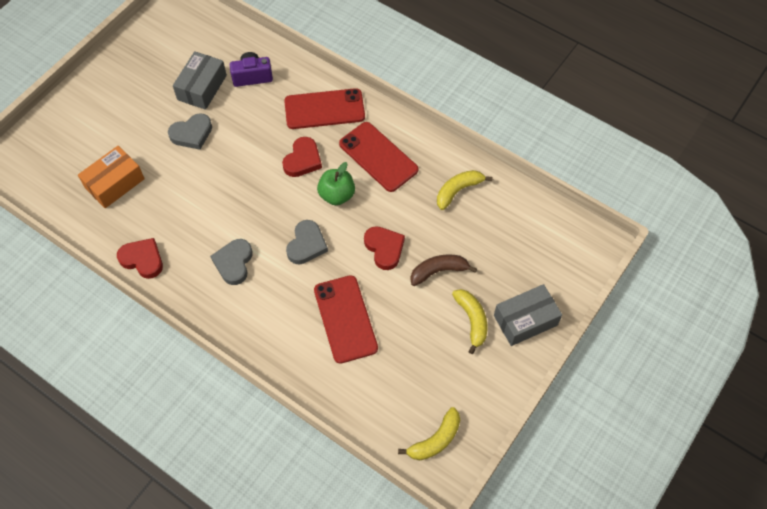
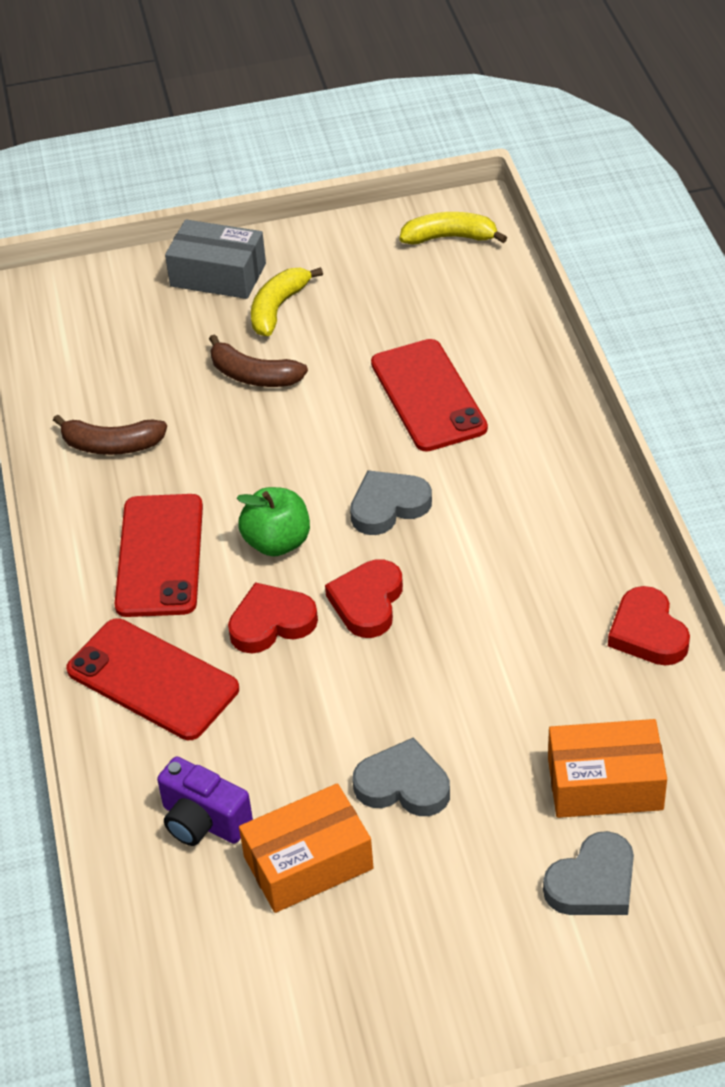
camera: 135 degrees left, 15 degrees down
(202, 87) = (308, 862): grey box -> orange box
(234, 263) = (513, 545): grey heart -> grey heart (593, 882)
(345, 319) = (428, 396): red phone -> red phone turned 45 degrees counterclockwise
(384, 248) = (290, 439): red heart -> red heart (367, 602)
(458, 191) = (112, 445): yellow banana -> brown banana

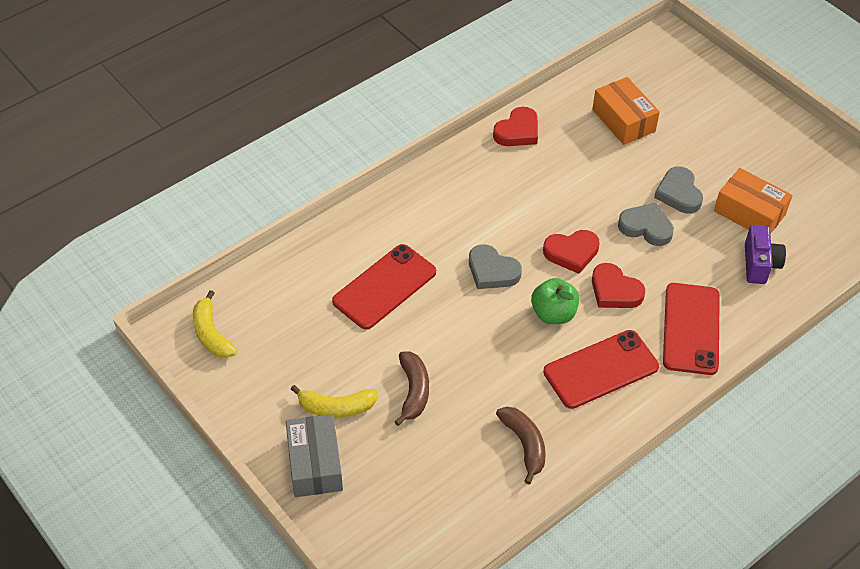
camera: 120 degrees left, 5 degrees up
(593, 882) = (680, 109): grey heart -> grey heart (646, 227)

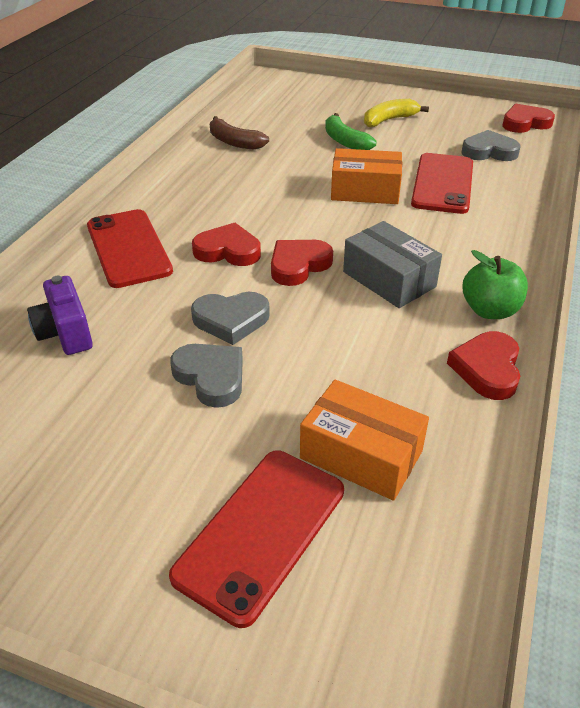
camera: 150 degrees right, 10 degrees down
(211, 334) = (525, 123): yellow banana -> red heart
(315, 464) = (370, 98): grey box -> grey box (389, 279)
(413, 391) = (345, 141): brown banana -> green banana
(492, 271) = (363, 224): grey heart -> grey heart (489, 151)
(553, 314) = (275, 215): green apple -> green apple (489, 310)
(601, 369) = (203, 195): red phone -> red phone (261, 532)
(749, 213) = (97, 391): orange box -> orange box (365, 191)

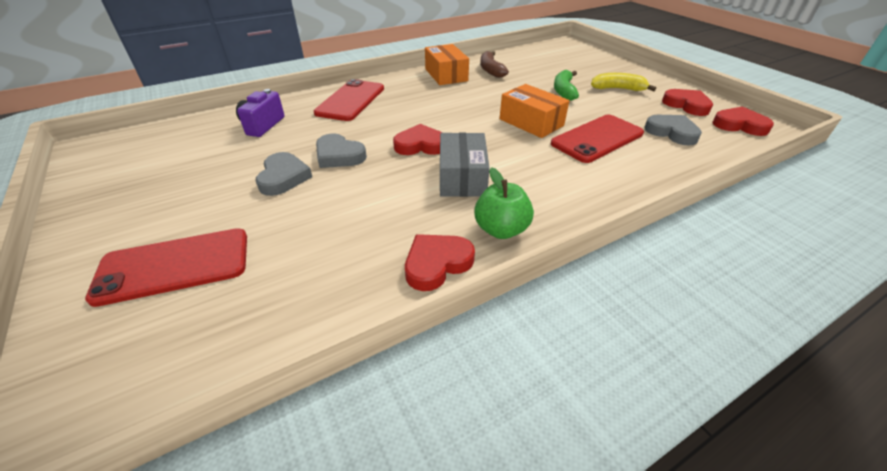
camera: 40 degrees right, 0 degrees up
(228, 251) = (395, 121): red heart -> red heart (686, 105)
(361, 454) = (281, 262): orange box -> orange box (446, 75)

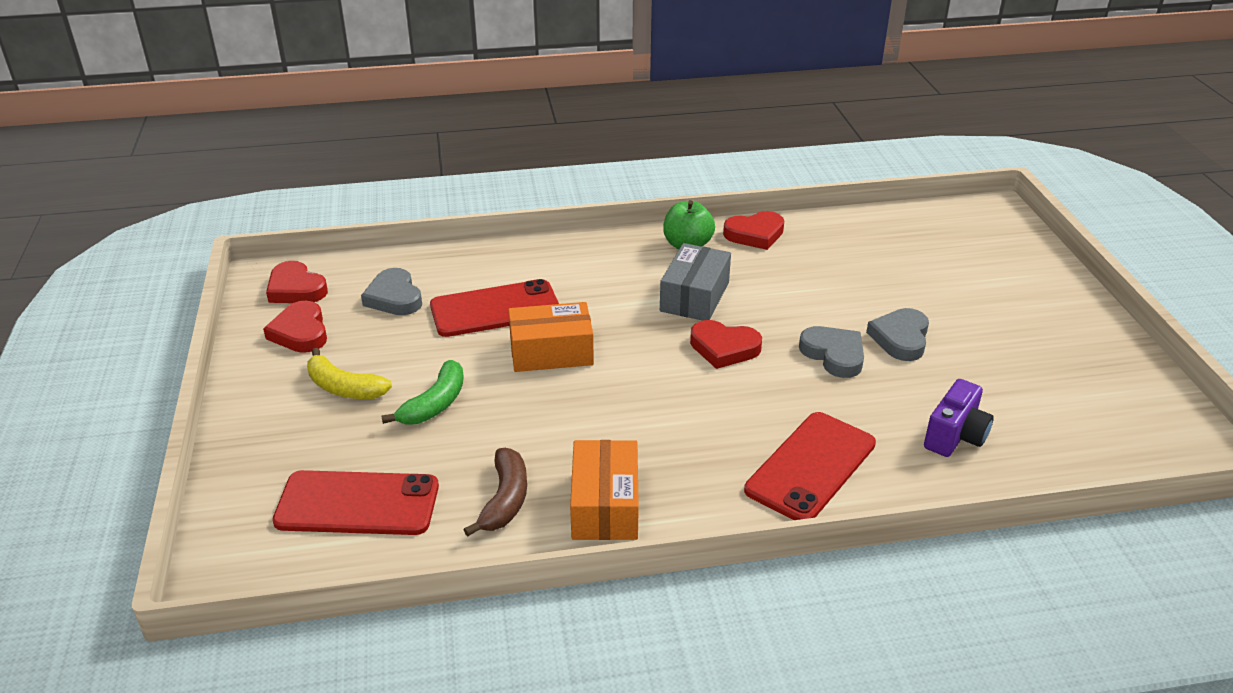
camera: 160 degrees left, 5 degrees down
(174, 266) = (977, 274): red phone -> red phone (357, 503)
(531, 122) = (551, 352): orange box -> orange box turned 75 degrees counterclockwise

